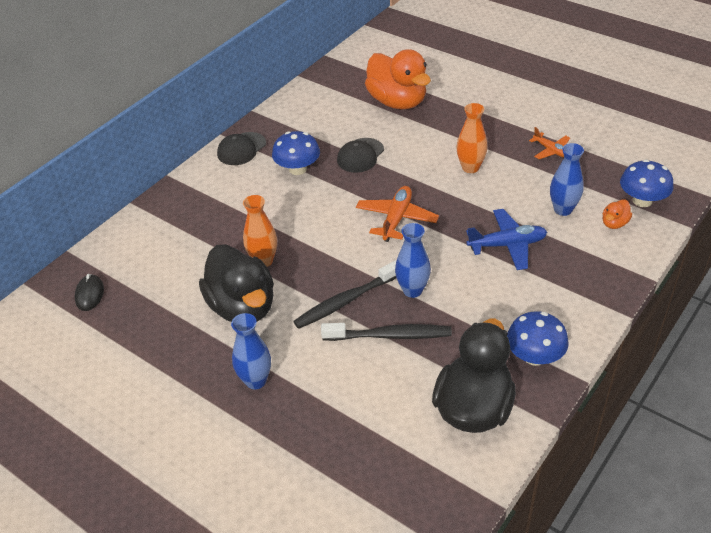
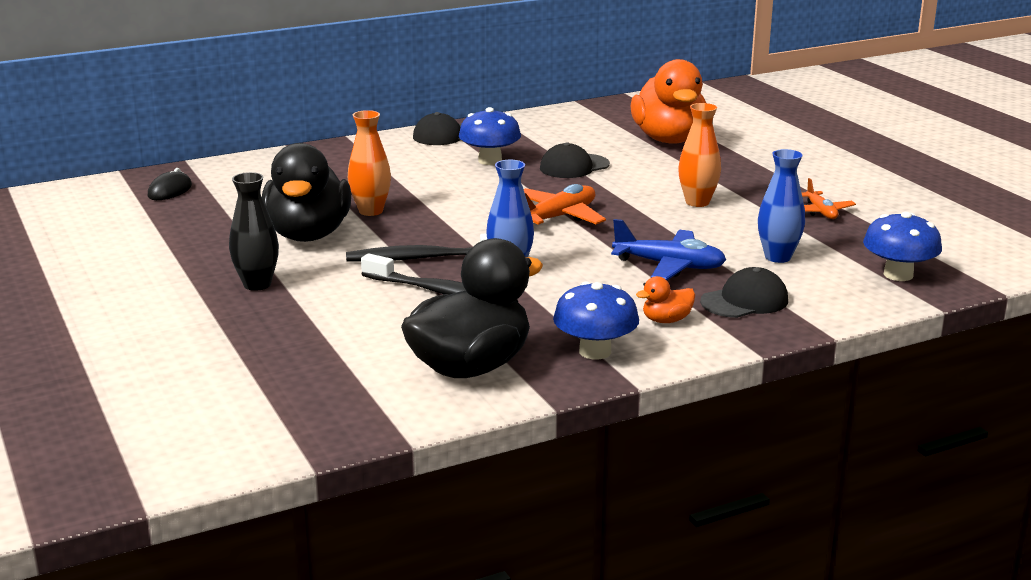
camera: 25 degrees right, 20 degrees down
(255, 381) = (257, 284): blue vase -> black vase
(579, 264) = (745, 301): none -> black cap
(614, 223) = (835, 283): orange duck -> orange duck (666, 320)

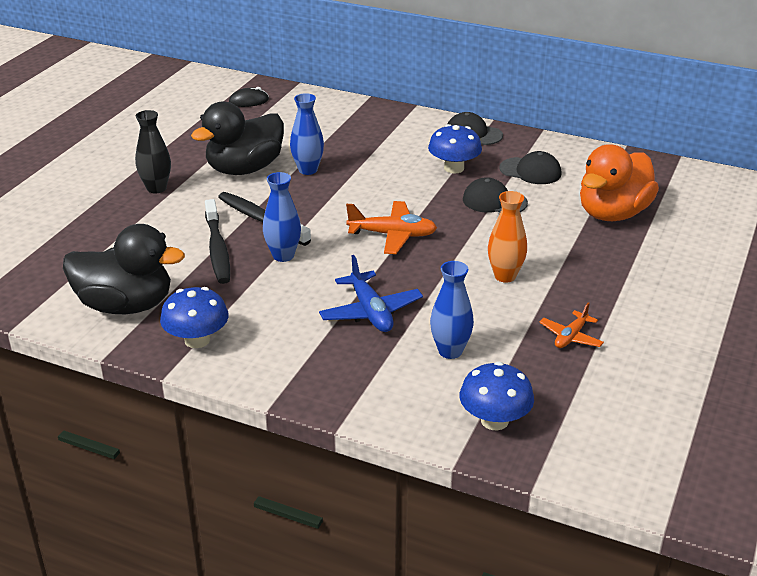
camera: 50 degrees right, 10 degrees up
(371, 211) = (308, 170): orange vase -> blue vase
(666, 320) = (277, 347): orange duck -> none
(745, 301) = (350, 367): black cap -> black cap (530, 171)

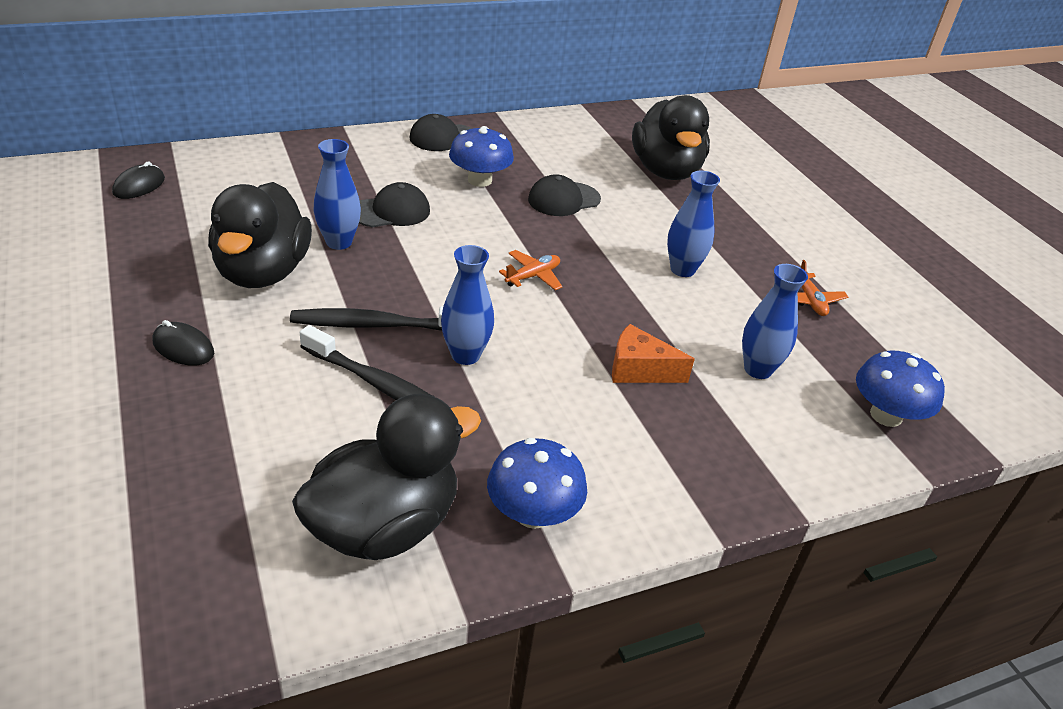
camera: 50 degrees left, 5 degrees up
(156, 188) = (183, 348): black vase -> black mouse
(370, 312) = (639, 370): blue plane -> orange cheese
(392, 235) = (533, 276): orange plane -> orange plane, size x0.62
(505, 276) = (682, 270): orange vase -> blue vase
(530, 171) = (547, 157): black cap -> black cap (391, 211)
(613, 213) = (666, 171): orange duck -> black duck

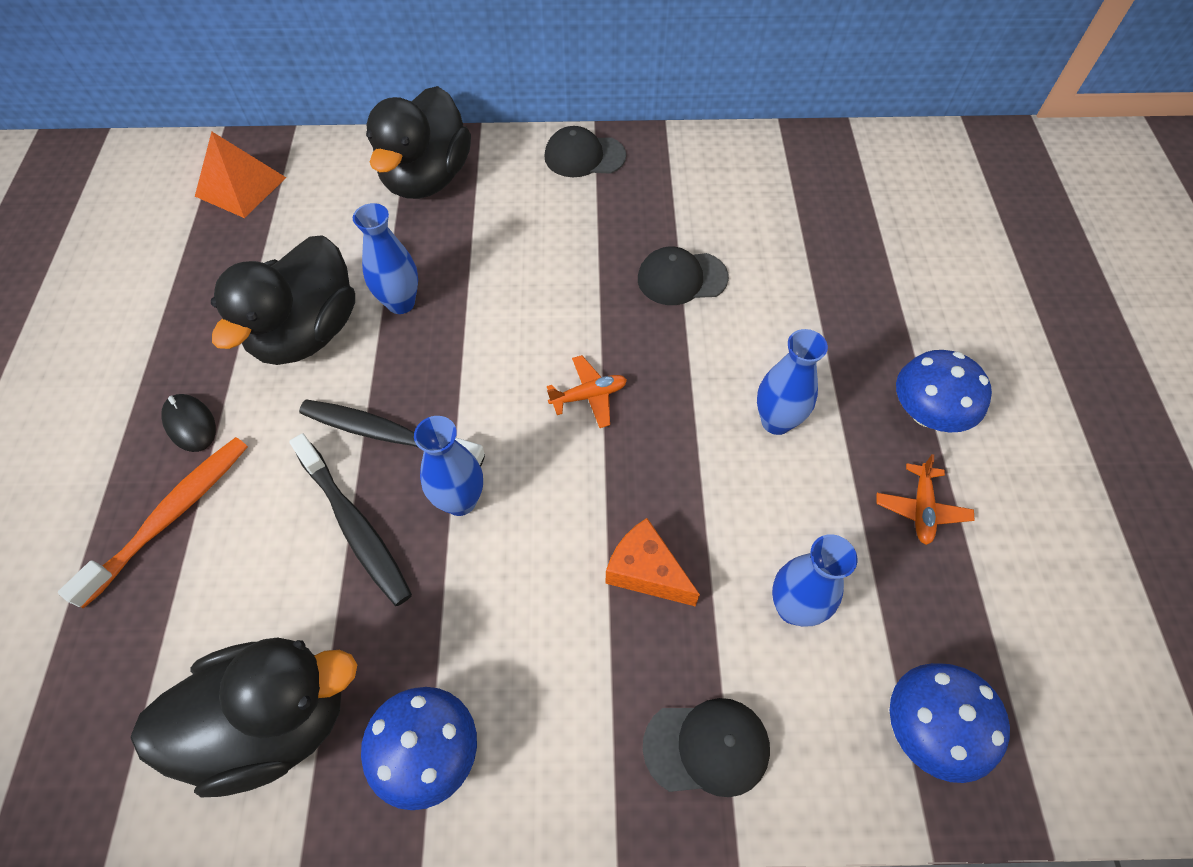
camera: 25 degrees right, 20 degrees up
(139, 186) = (240, 187): black mouse -> orange pyramid
(200, 412) = (170, 517): none -> orange toothbrush
(391, 211) = (476, 265): black cap -> black cap (707, 747)
(479, 180) = (596, 231): blue mushroom -> blue mushroom (927, 413)
(666, 171) = (834, 250): black duck -> black duck (427, 178)

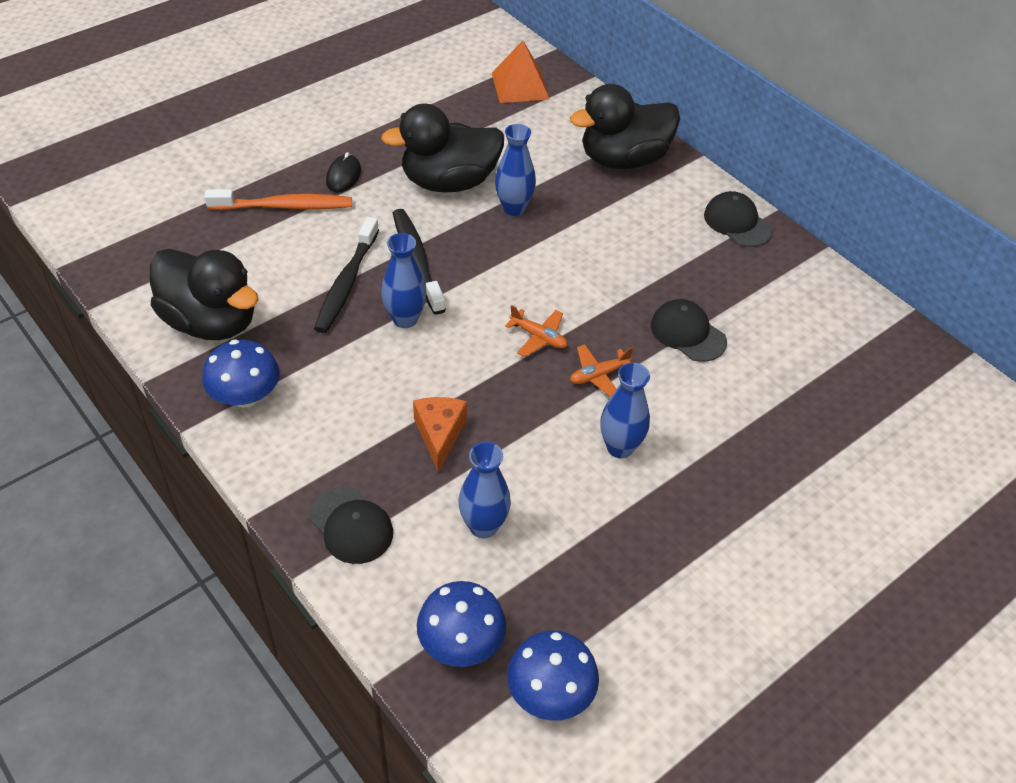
camera: 50 degrees right, 10 degrees down
(921, 509) = (629, 567): orange plane -> orange plane (598, 375)
(927, 413) = (719, 535): blue mushroom -> blue mushroom (550, 693)

